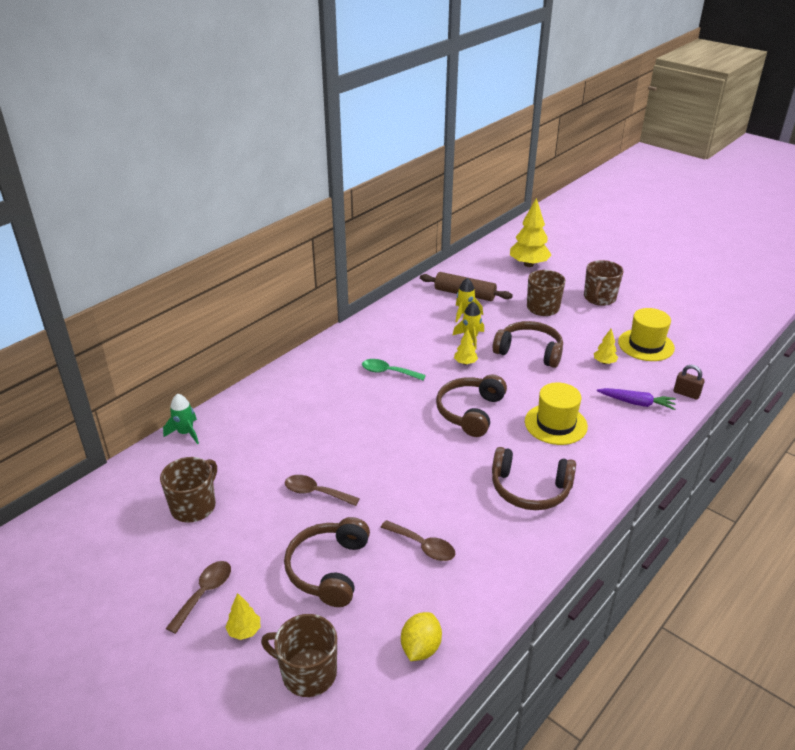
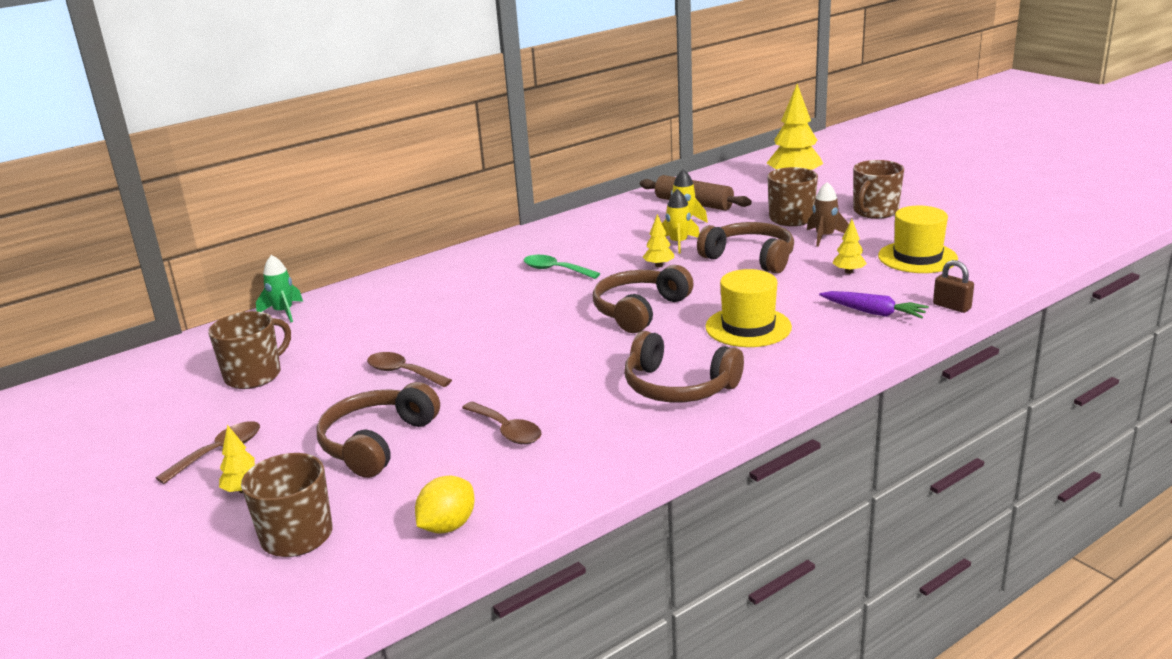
camera: 15 degrees right, 10 degrees down
(574, 326) = (824, 237): none -> brown rocket

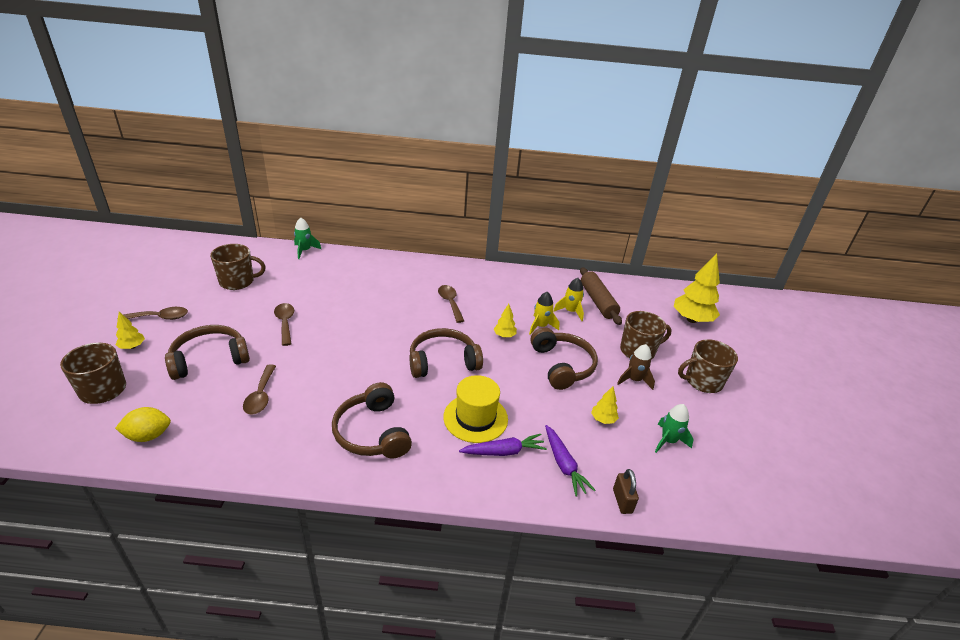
camera: 35 degrees right, 10 degrees up
(555, 270) = (450, 303): green spoon -> brown spoon
(814, 332) = (503, 451): none -> purple carrot
(917, 257) = (668, 441): yellow hat -> green rocket

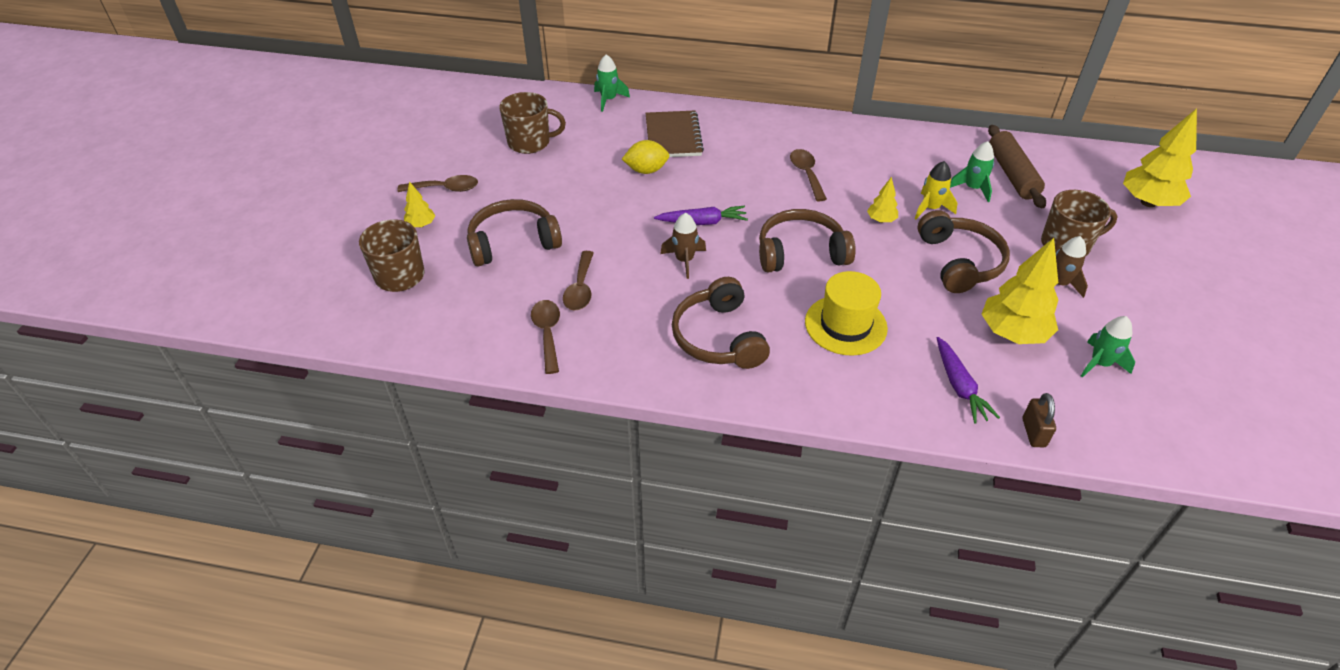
camera: 10 degrees right, 10 degrees up
(148, 436) = (461, 330): yellow lemon -> yellow lemon (646, 170)
(285, 323) = (596, 198): brown spoon -> brown spoon (547, 333)
(350, 370) = (684, 260): none -> brown rocket
(351, 277) = (673, 136): none -> brown notebook
(503, 451) = (882, 367): purple carrot -> purple carrot (702, 222)
(570, 311) = (972, 188): yellow rocket -> green rocket
(603, 419) = (1013, 333): yellow tree -> yellow tree, size x2.06
(702, 381) = (1155, 288): brown mug -> none

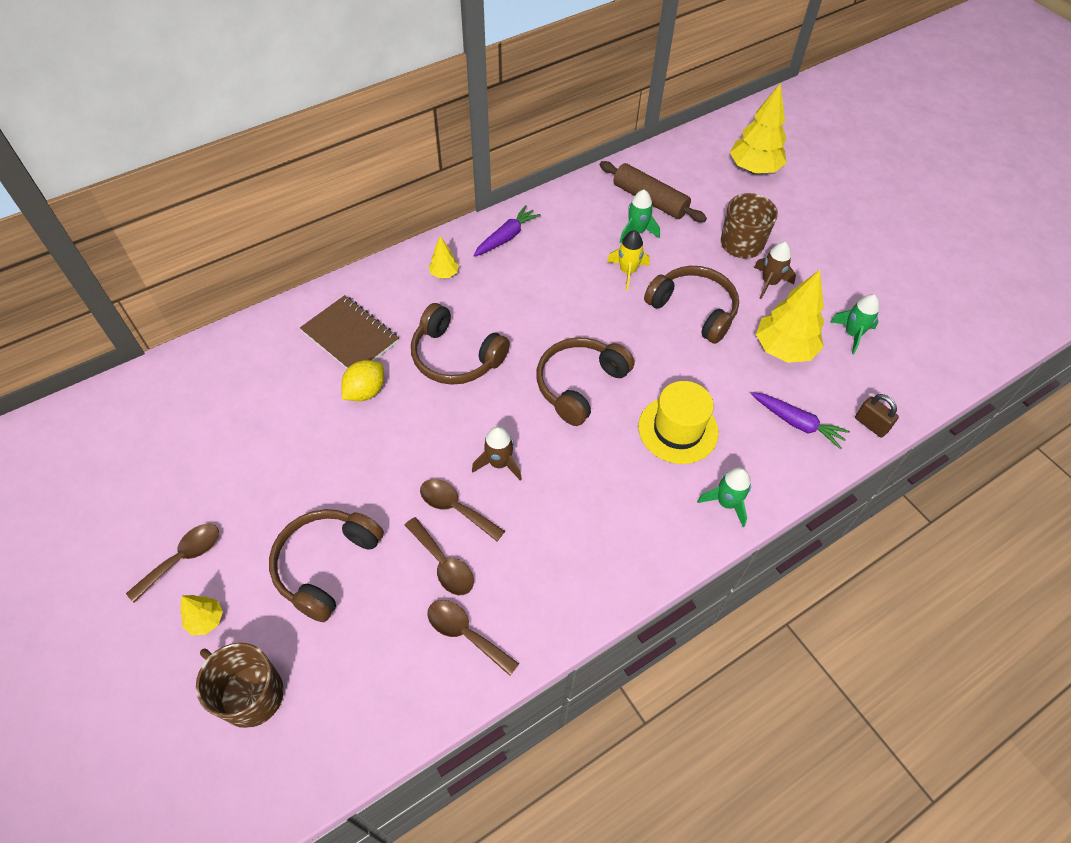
camera: 45 degrees left, 10 degrees up
(530, 142) = (214, 438): brown mug -> none
(608, 100) = (241, 334): green rocket -> green rocket (726, 503)
(702, 222) = (473, 412): purple carrot -> purple carrot (506, 237)
(718, 337) = (603, 518): brown headphones -> brown headphones (455, 357)
(806, 174) = (505, 301): brown spoon -> brown spoon (455, 508)
(881, 220) = (605, 308): yellow tree -> yellow tree (444, 274)

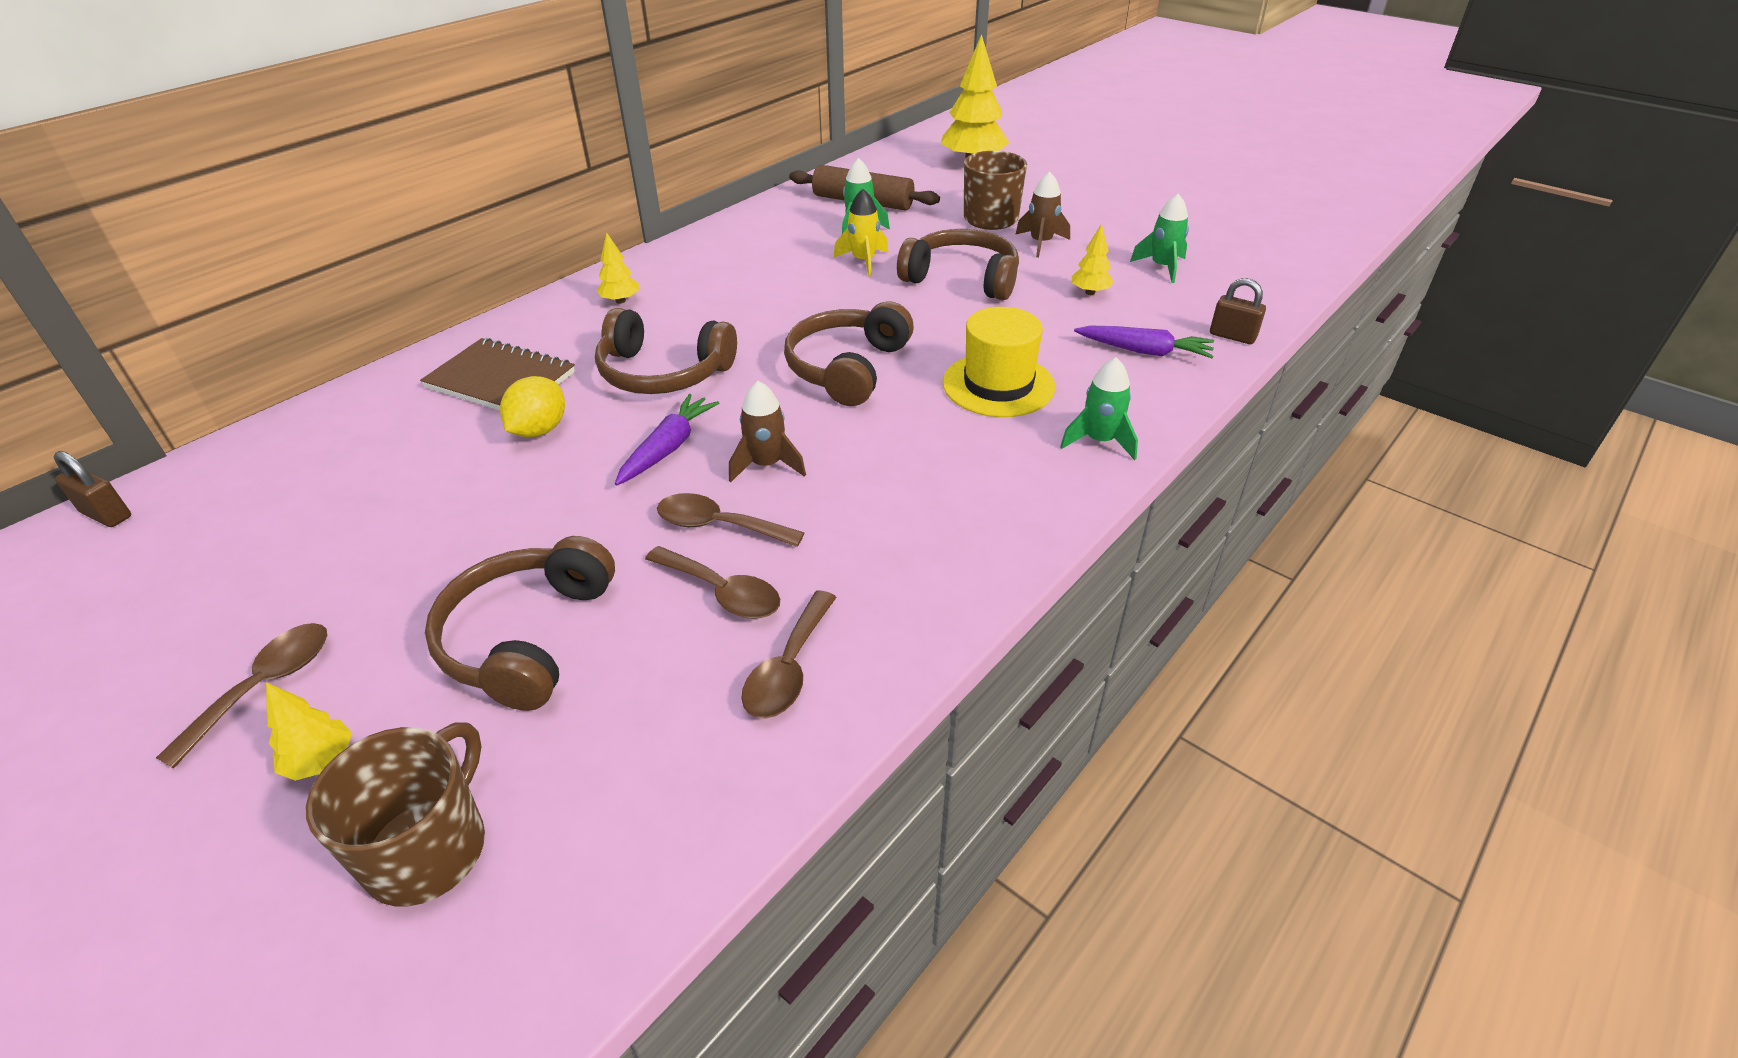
camera: 15 degrees left, 15 degrees down
(109, 397) = (107, 514): none -> brown padlock
(251, 694) = (428, 849): brown mug -> brown mug turned 90 degrees clockwise
(465, 634) = (788, 669): brown spoon -> brown spoon turned 90 degrees counterclockwise
(506, 237) = (693, 257): purple carrot -> purple carrot (668, 448)
(784, 349) = (1090, 292): yellow tree -> yellow tree, size x0.49

